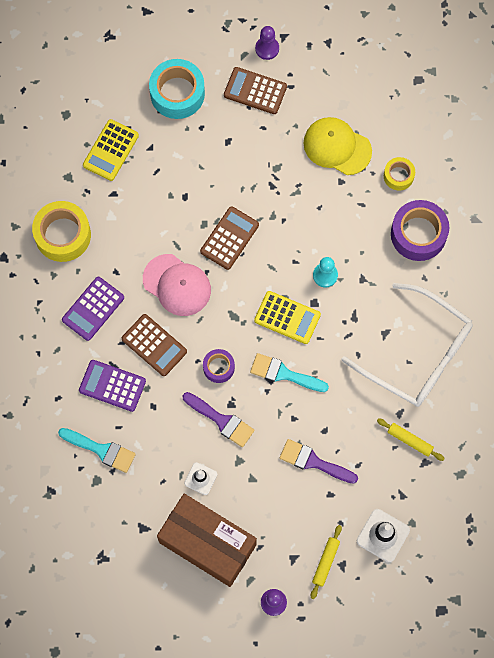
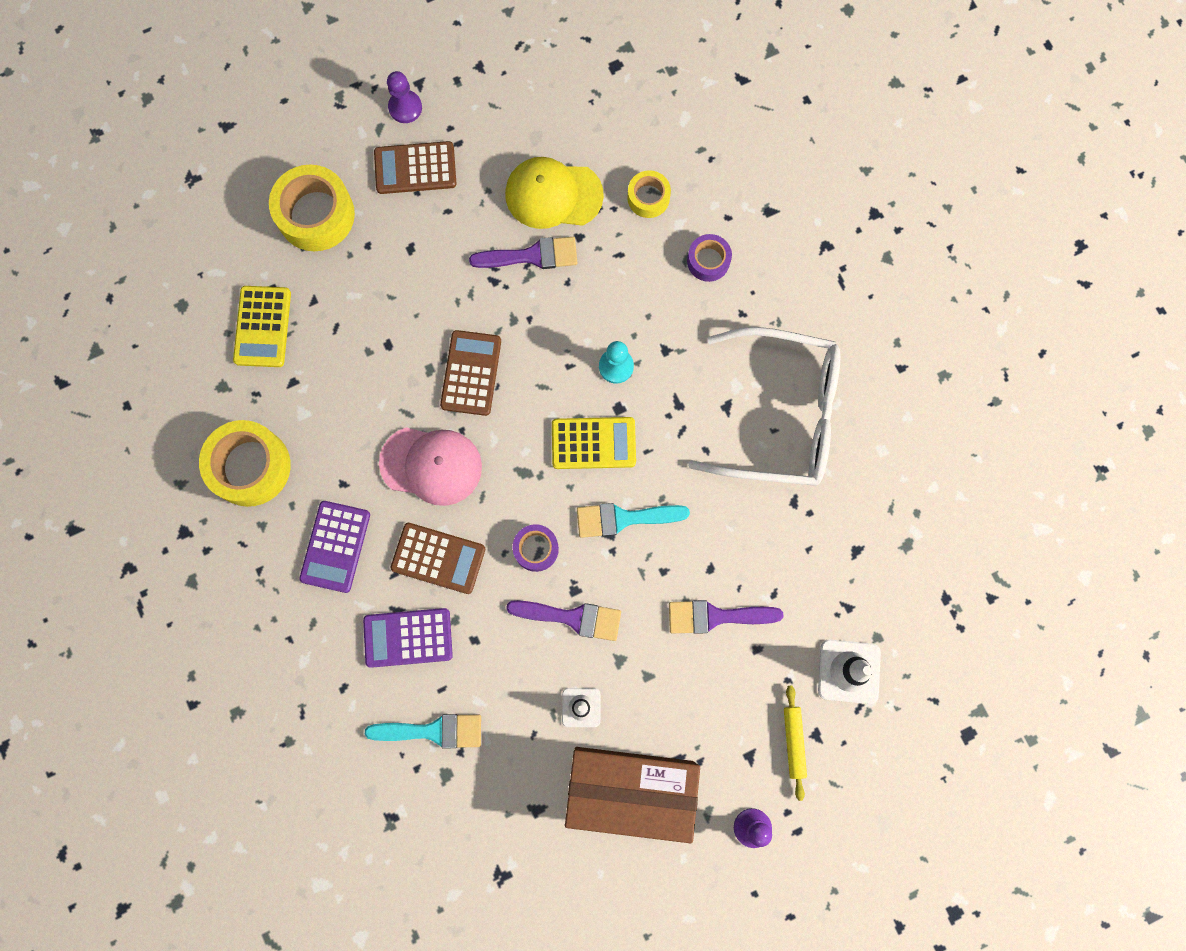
camera: 25 degrees left, 5 degrees up
(177, 93) = (316, 215): turquoise tape -> yellow tape
(304, 180) = (532, 255): none -> purple brush
(410, 440) = (823, 531): yellow rolling pin -> none
(418, 234) = (708, 261): purple tape -> purple tape, size x0.55

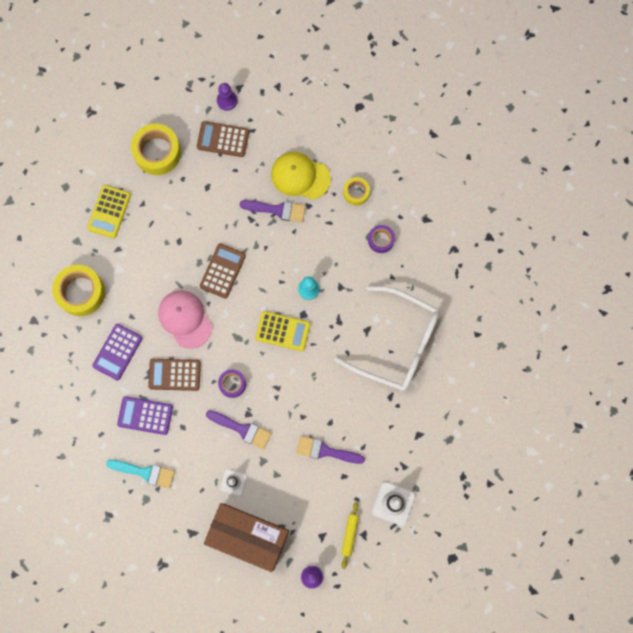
camera: 15 degrees right, 0 degrees up
(431, 465) = (185, 319): pink cap -> pink cap turned 150 degrees counterclockwise
(438, 558) = (174, 374): brown calculator -> brown calculator turned 150 degrees clockwise
(624, 518) = (288, 380): turquoise brush -> none

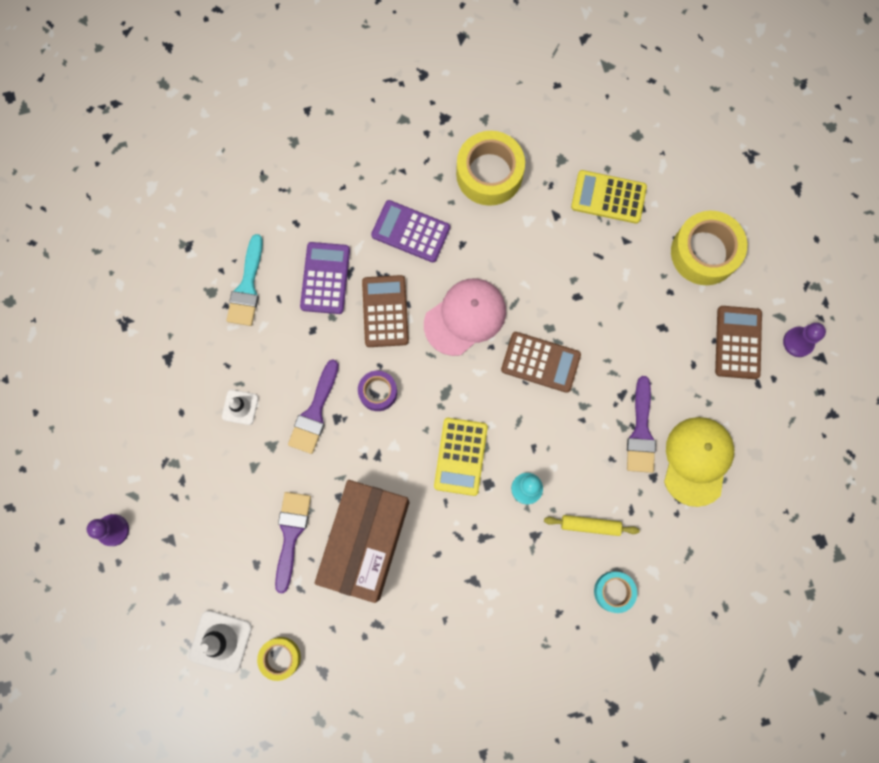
camera: 85 degrees right, 0 degrees up
(248, 536) = (166, 435): brown box -> brown box (366, 541)
(349, 535) = (173, 579): yellow rolling pin -> yellow rolling pin (590, 525)
(356, 193) = (683, 547): yellow tape -> yellow tape (280, 657)
(381, 240) = (613, 591): purple tape -> turquoise tape
(397, 343) = (457, 629): white glasses -> none

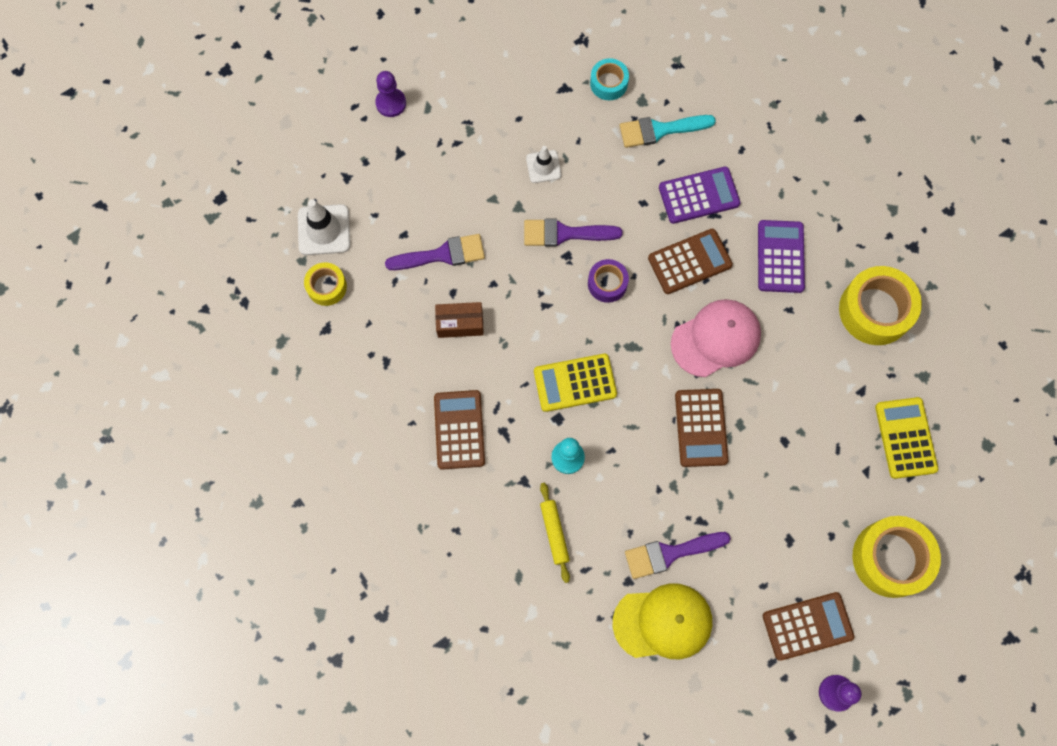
camera: 70 degrees right, 5 degrees down
(366, 541) = (460, 324): brown box -> brown box, size x0.44
(465, 317) = (716, 339): pink cap -> pink cap turned 60 degrees counterclockwise
(467, 577) = (459, 430): none -> brown calculator
(613, 591) = (497, 578): turquoise tape -> turquoise tape (608, 83)

